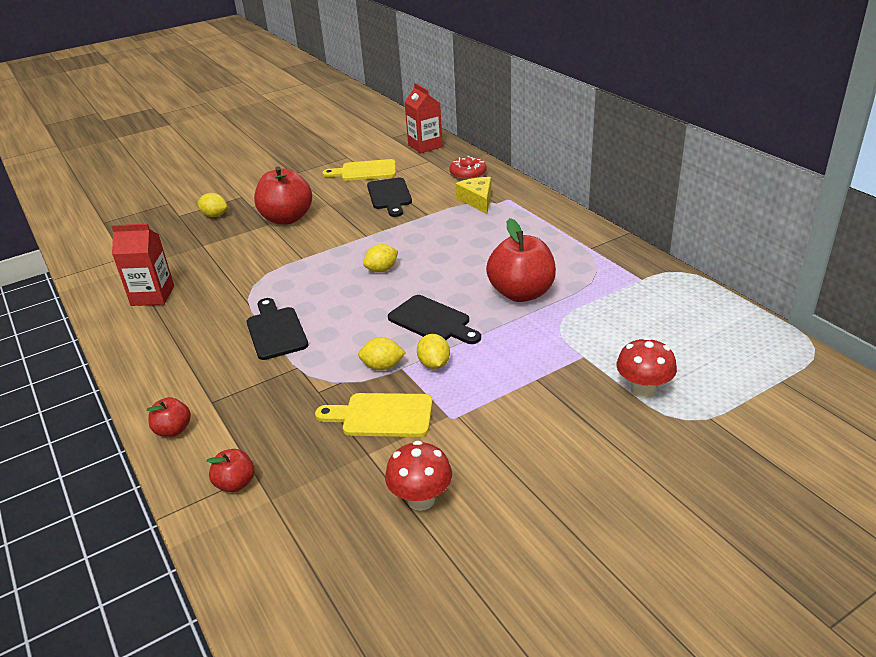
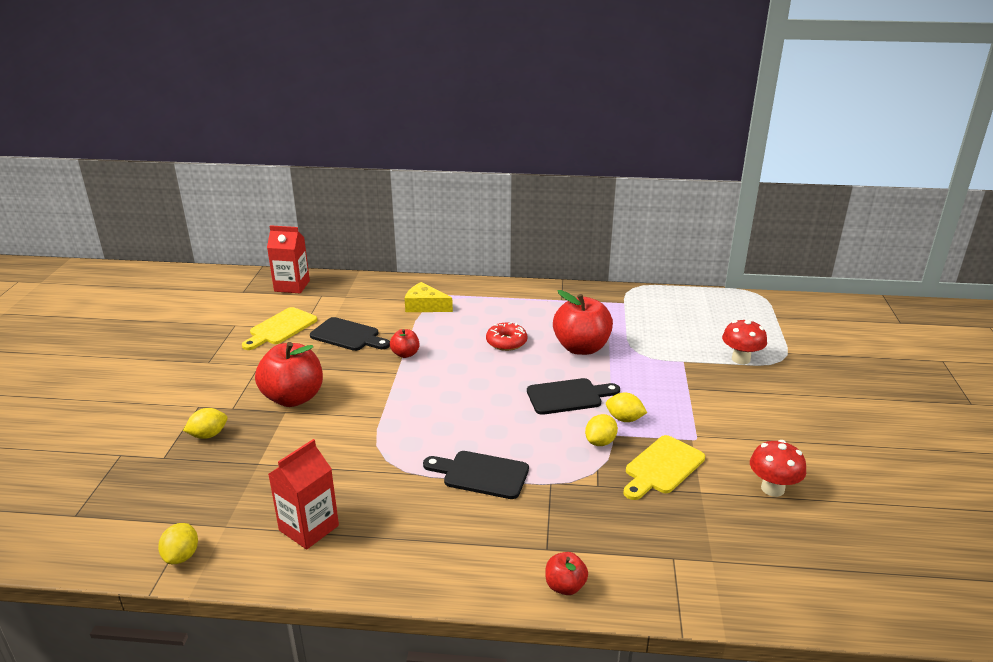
camera: 55 degrees left, 5 degrees down
(235, 483) = (676, 573): red apple -> red apple (405, 354)
(382, 270) = (462, 387): yellow lemon -> yellow lemon (182, 556)
(468, 174) = (376, 291): red donut -> red donut (506, 342)

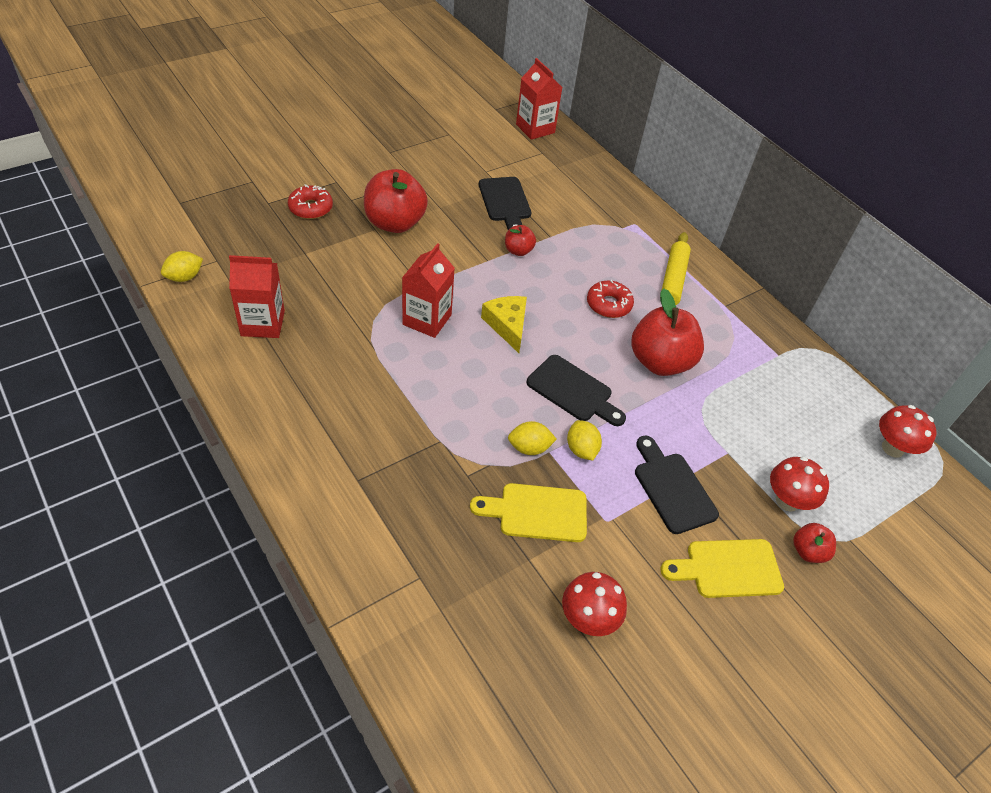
camera: 45 degrees right, 20 degrees up
(208, 435) = (310, 208): yellow lemon -> red donut
(280, 328) = (472, 160): yellow cutting board -> yellow cutting board (728, 569)
(420, 431) = (427, 320): none -> red carton
(425, 306) = (601, 221): yellow cheese -> yellow cheese (507, 325)
(481, 474) = (409, 388): black cutting board -> black cutting board (672, 488)
(515, 306) = (673, 280): none -> yellow rolling pin
(565, 586) = (324, 515): red apple -> red apple (808, 551)
(733, 303) = (892, 448): none -> red mushroom

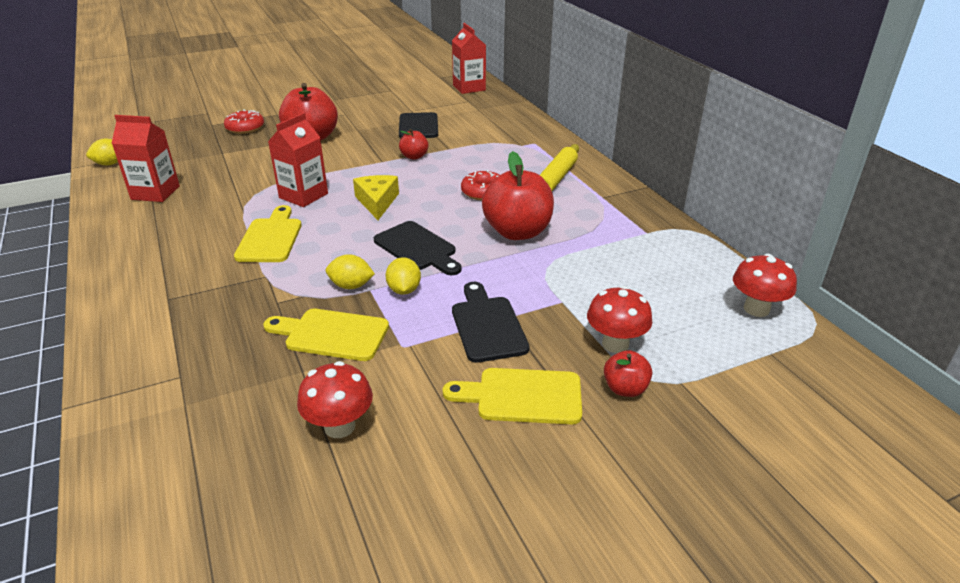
camera: 15 degrees right, 15 degrees down
(421, 386) = (270, 238): none -> yellow cutting board

